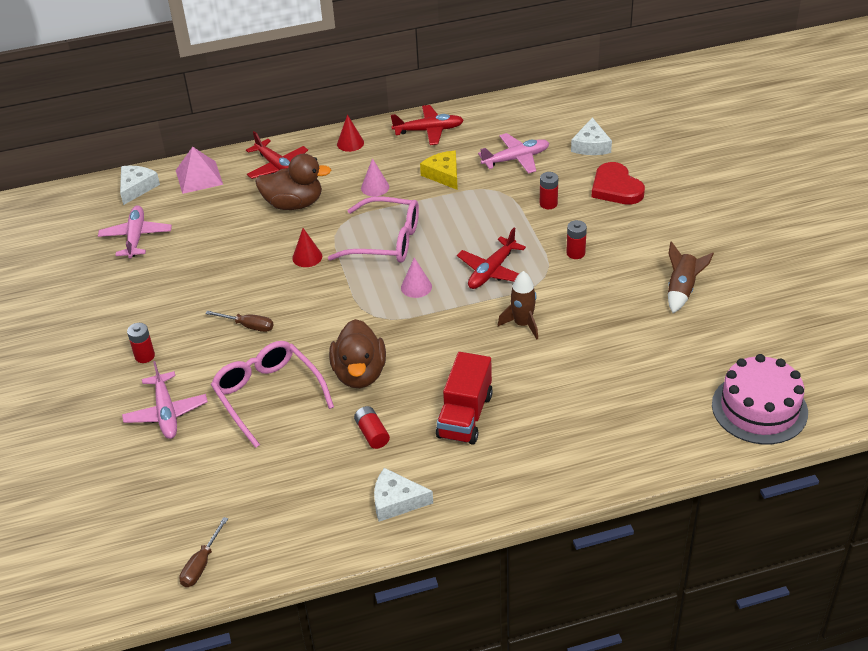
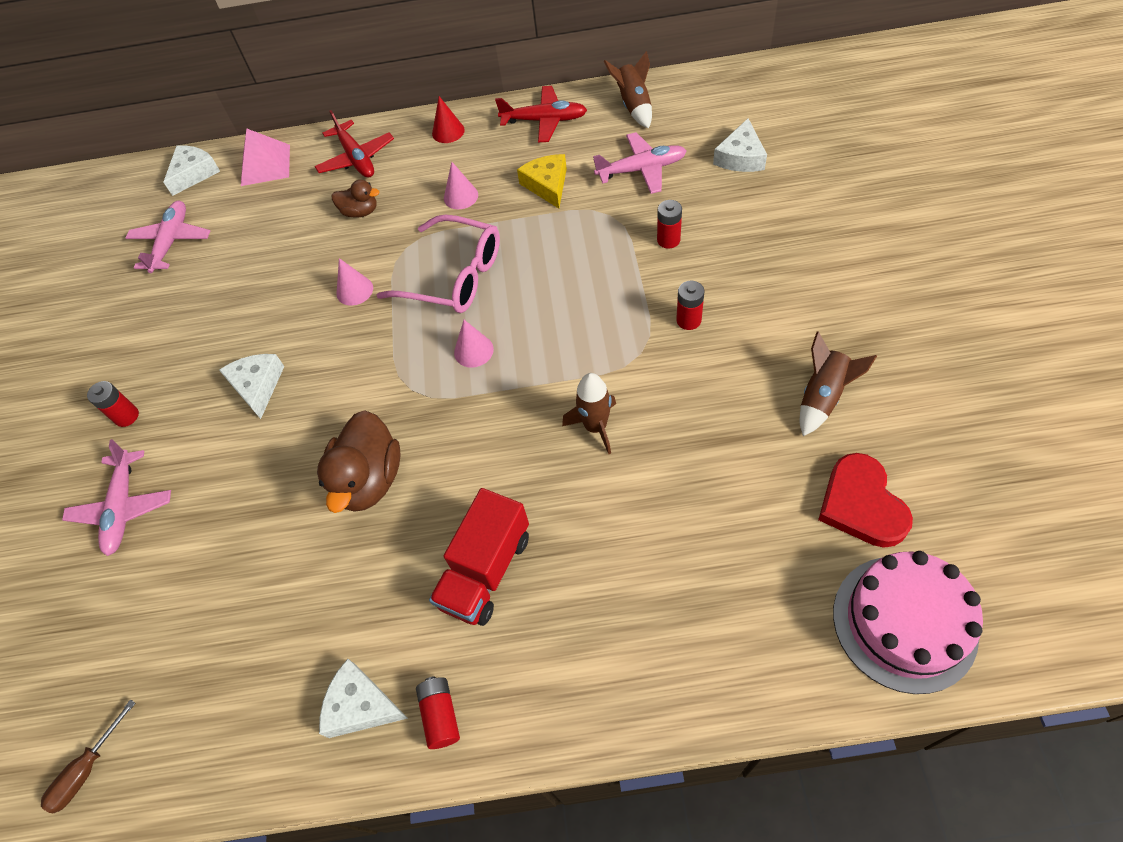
camera: 15 degrees right, 15 degrees up
(248, 326) = (257, 386): brown screwdriver -> white cheese
(268, 395) = (249, 498): pink glasses -> none
(294, 204) = (360, 212): brown duck -> brown duck, size x0.55
(307, 257) = (354, 290): red cone -> pink cone
(372, 434) = (359, 582): red battery -> red battery (440, 715)
(491, 271) = (574, 336): red plane -> none
(499, 116) = (634, 106): none -> brown rocket
(616, 188) = (761, 224): red heart -> red heart (861, 504)

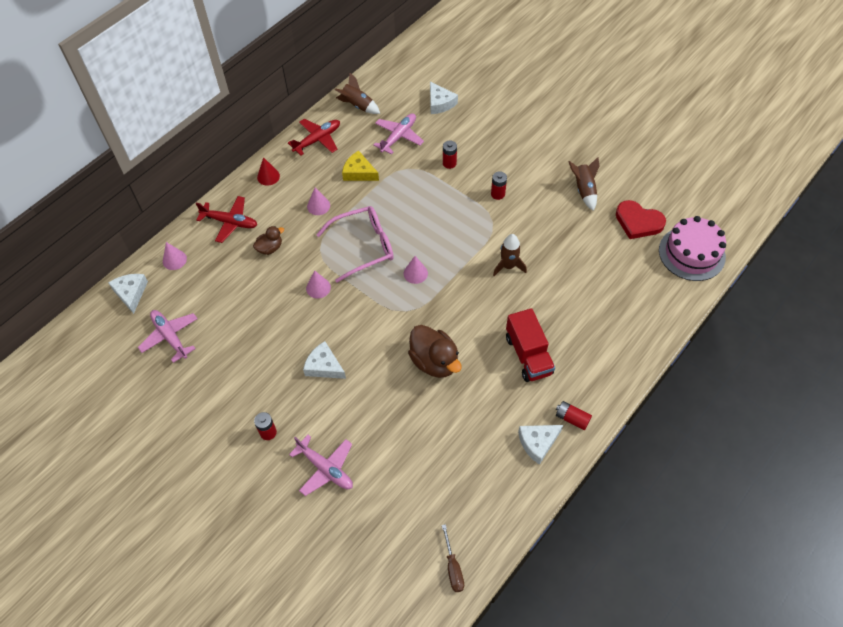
camera: 50 degrees left, 0 degrees up
(265, 165) = (174, 260): pink pyramid -> pink cone

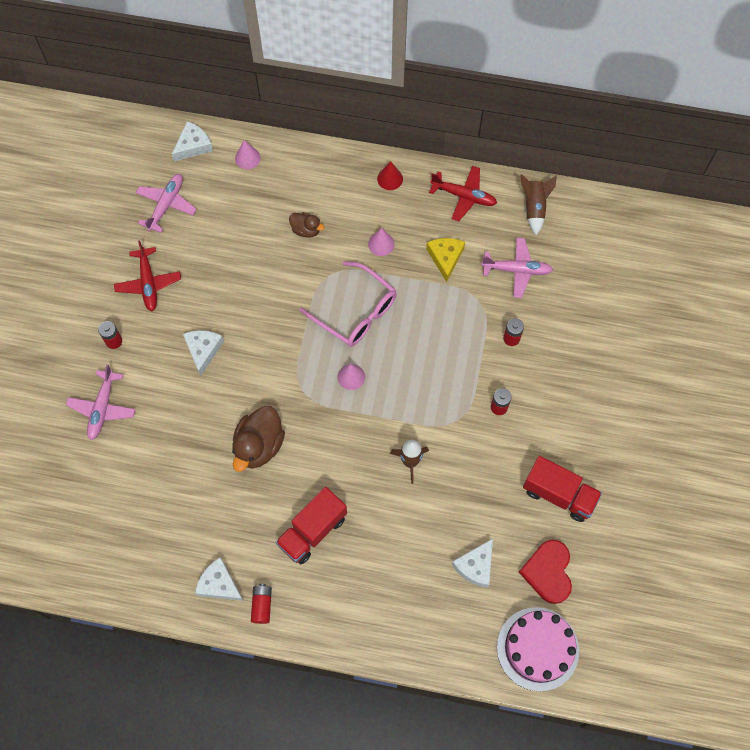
camera: 60 degrees right, 10 degrees up
(230, 222) = (315, 178): red plane -> red plane (148, 283)
(318, 288) = (285, 297): pink cone -> none
(440, 103) = (591, 286): white cheese -> white cheese (475, 566)
(453, 567) = (60, 565): brown screwdriver -> none
(584, 190) = (559, 494): brown rocket -> red truck

